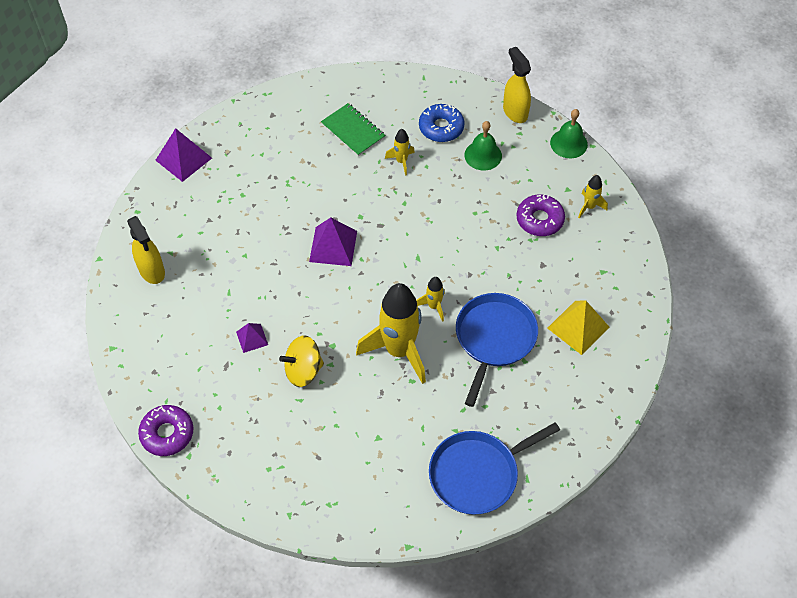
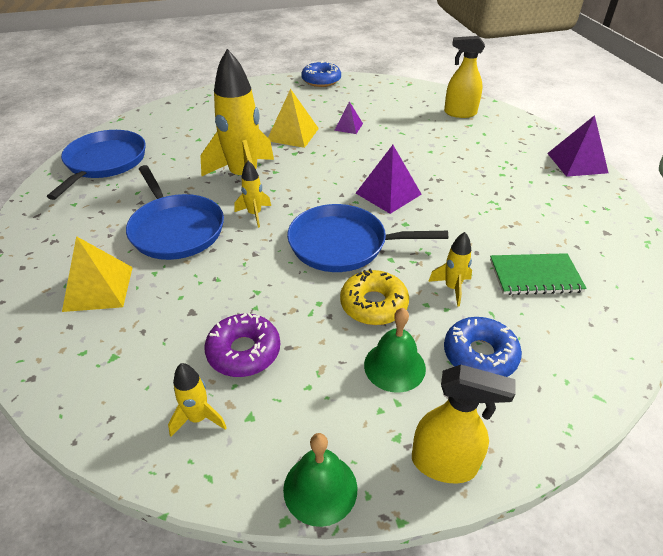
camera: 130 degrees right, 15 degrees down
(167, 433) = (321, 80): purple donut -> blue donut
(303, 370) = (293, 134): yellow spinning top -> yellow pyramid
(414, 235) = (343, 244): none -> blue pan
(450, 188) = (373, 304): none -> yellow donut

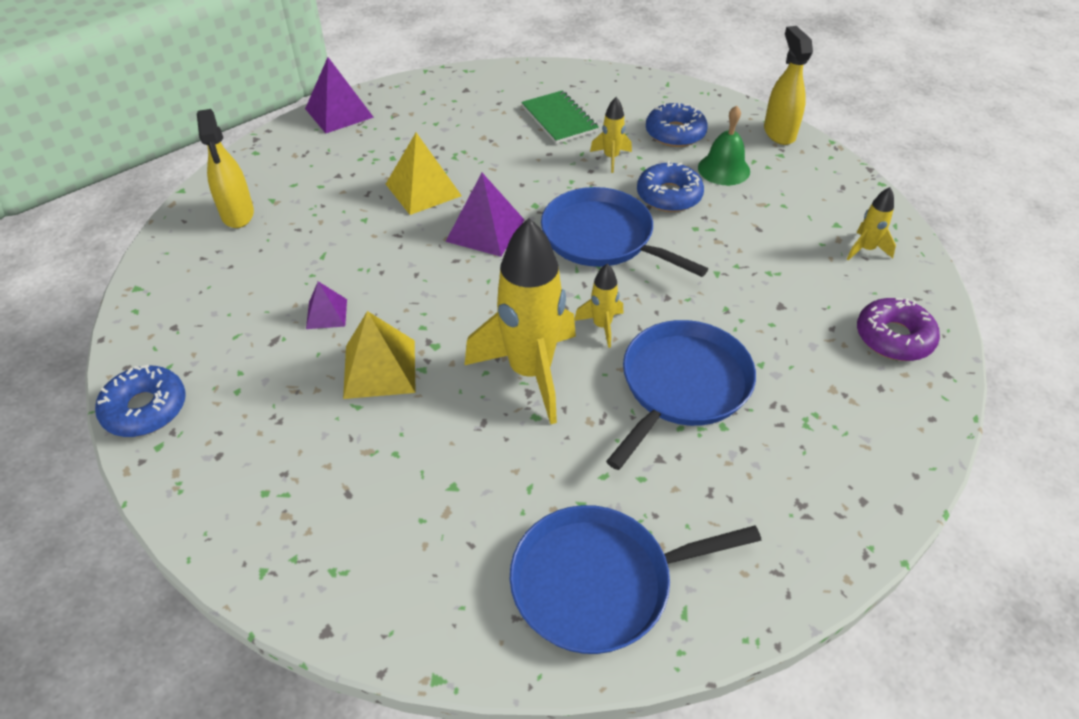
camera: 115 degrees left, 5 degrees up
(98, 288) = (821, 398): yellow pyramid -> yellow pyramid (423, 190)
(244, 352) = (788, 251): purple donut -> purple donut (894, 337)
(320, 488) = (848, 176): green bell -> none
(343, 244) = (602, 238): blue pan -> blue pan turned 150 degrees clockwise
(373, 304) = (669, 196): yellow donut -> blue donut

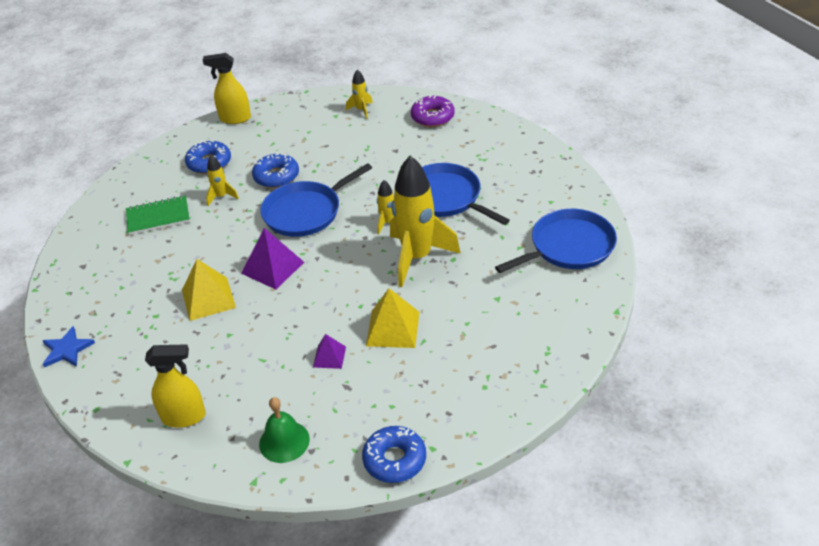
camera: 75 degrees left, 5 degrees down
(339, 113) = (67, 349): purple pyramid -> blue star
(599, 583) = (568, 247): blue pan -> blue pan turned 120 degrees counterclockwise
(724, 169) = (260, 148): green bell -> green bell (284, 441)

